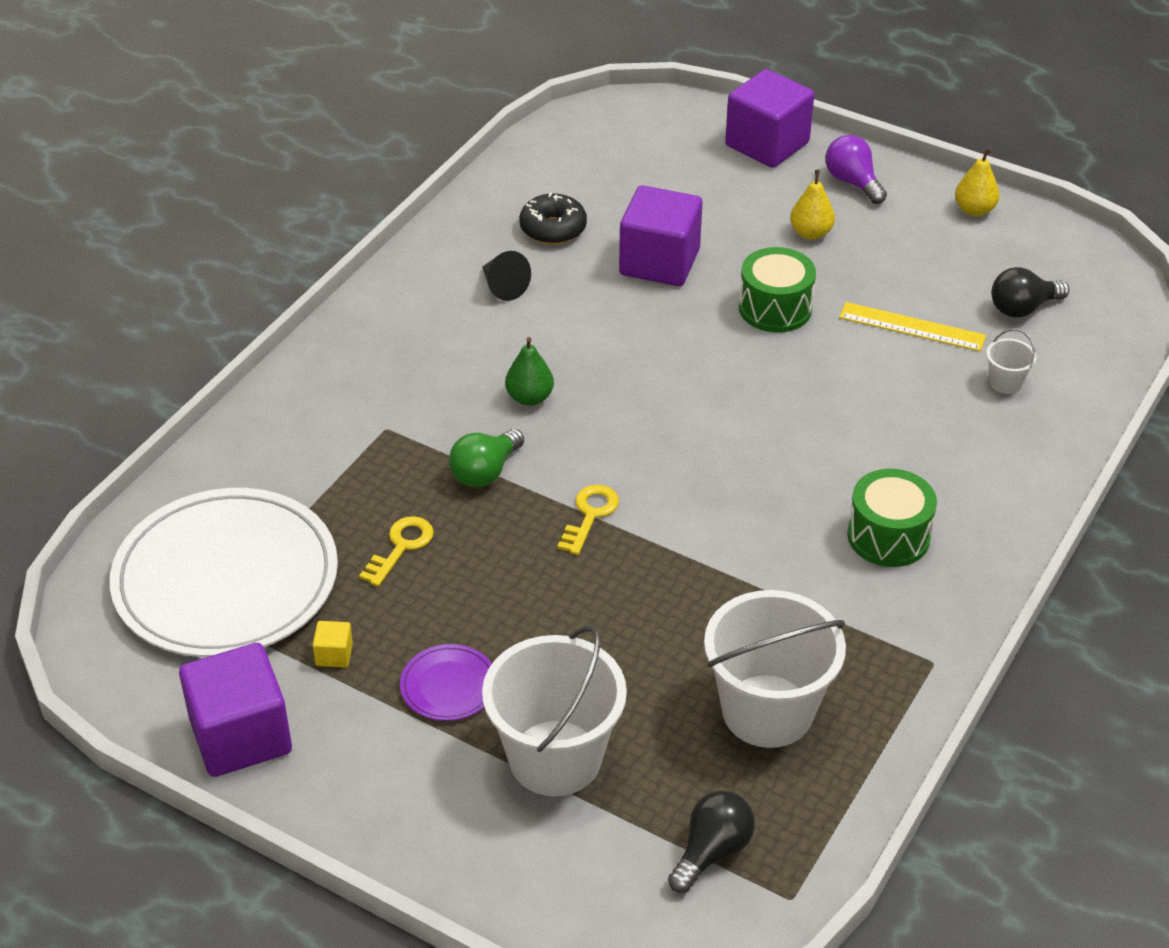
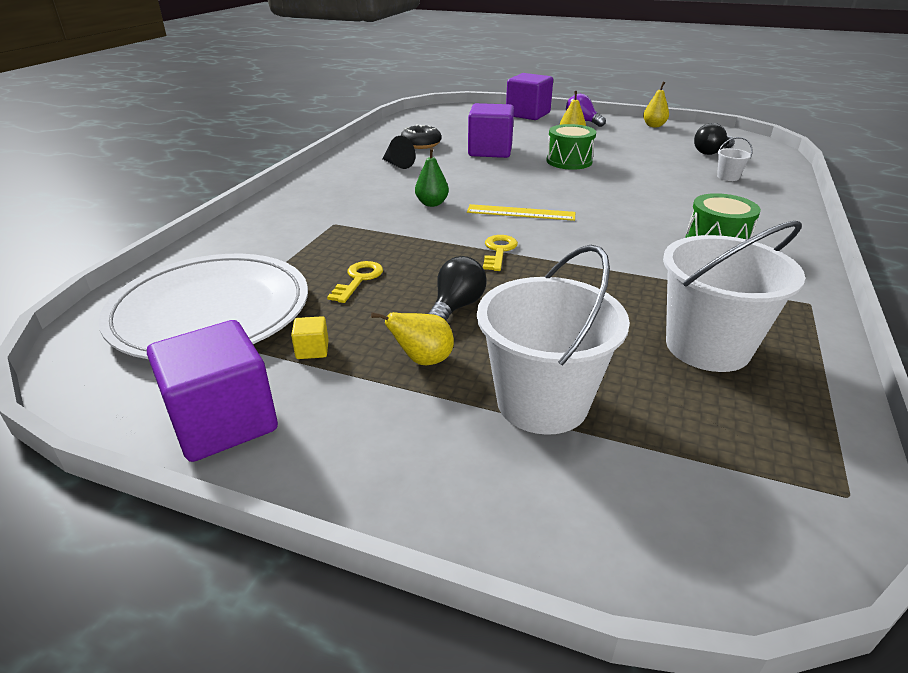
camera: 10 degrees left, 10 degrees down
(449, 686) = (423, 360): purple plate -> yellow pear
(485, 472) = (412, 237): green light bulb -> none
(712, 851) = (738, 462): black light bulb -> black light bulb (456, 307)
(912, 327) = (654, 162): yellow ruler -> yellow ruler (520, 213)

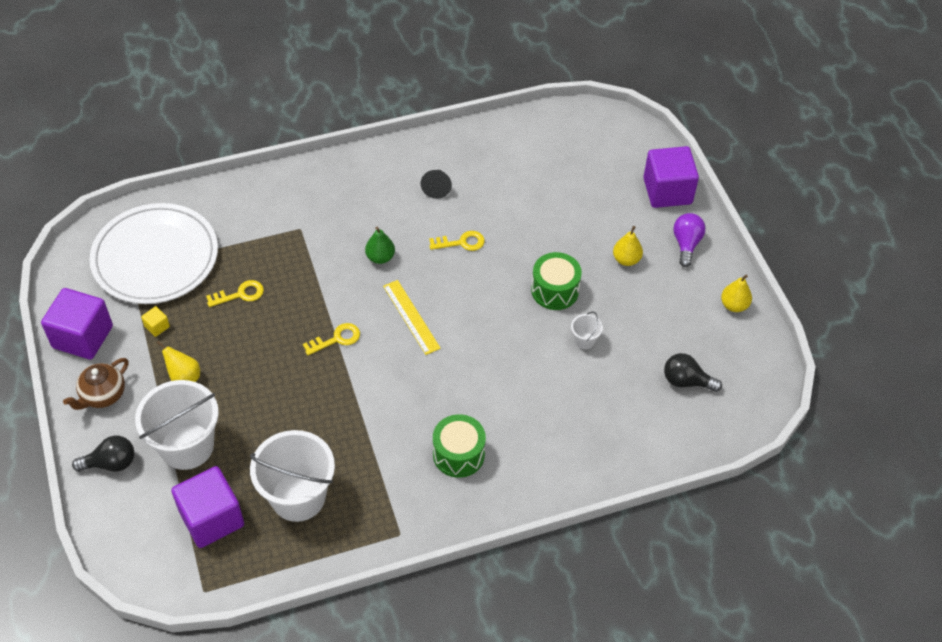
camera: 50 degrees right, 20 degrees up
(355, 447) = (102, 395): none -> brown teapot
(421, 144) = (498, 170): black donut -> none
(456, 307) = (248, 359): black light bulb -> black light bulb (111, 463)
(469, 173) = (461, 242): none -> yellow key
(490, 151) = (528, 224): purple cube -> purple cube (212, 518)
(728, 177) = (622, 416): white bucket -> white bucket (584, 340)

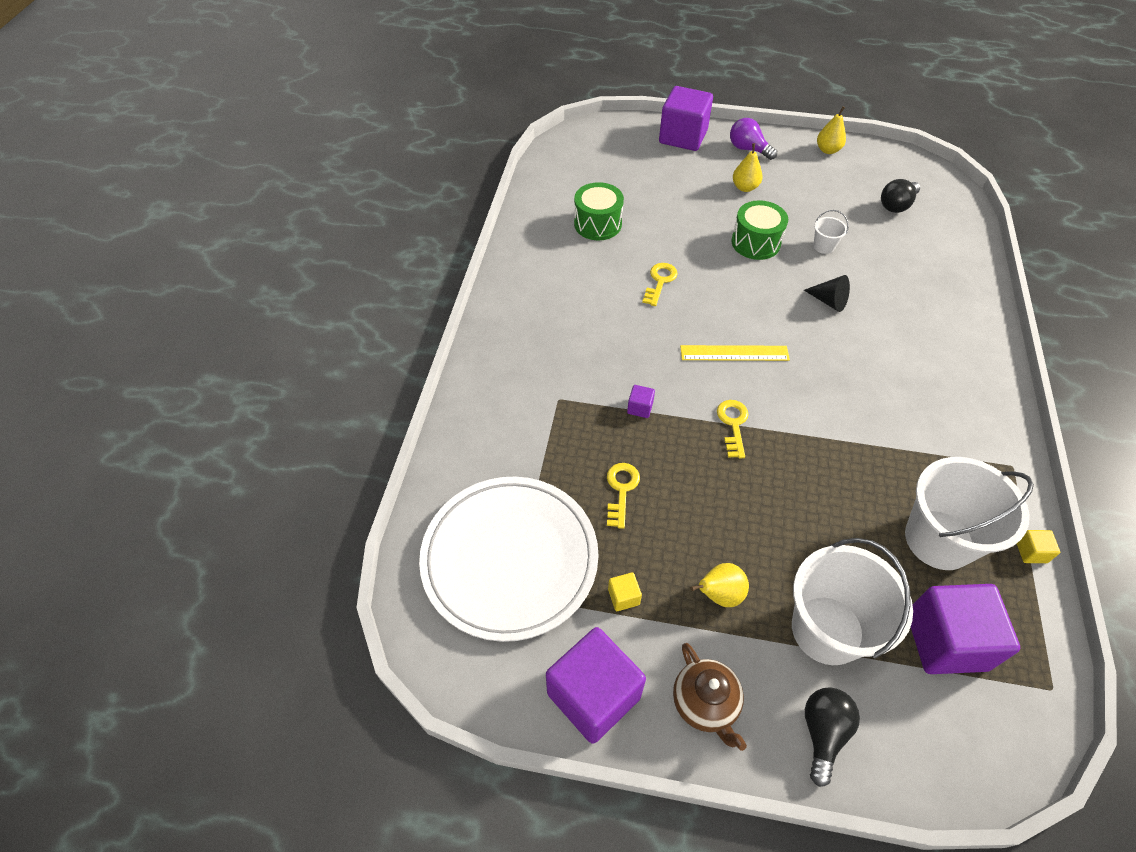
camera: 60 degrees left, 0 degrees up
(318, 560) = (1031, 552): none -> yellow cube
(320, 278) = (640, 408): none -> purple cube
(380, 257) = (641, 348): green pear -> none
(437, 188) = (577, 272): black cone -> black cone (829, 301)
(458, 454) = (925, 382): green drum -> green drum (597, 224)

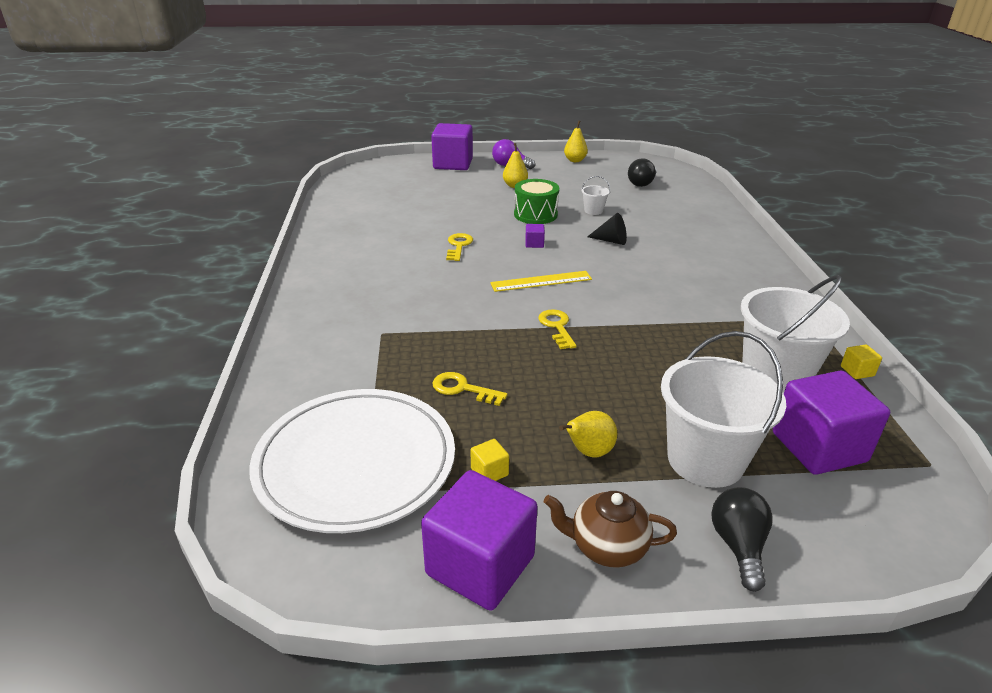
camera: 15 degrees left, 20 degrees down
(597, 224) = (391, 218): green drum -> none
(621, 490) = (463, 389): yellow key -> yellow key turned 60 degrees counterclockwise
(640, 408) = (464, 328): purple cube -> purple cube (534, 244)
(705, 704) = (606, 547): brown teapot -> brown teapot turned 135 degrees clockwise

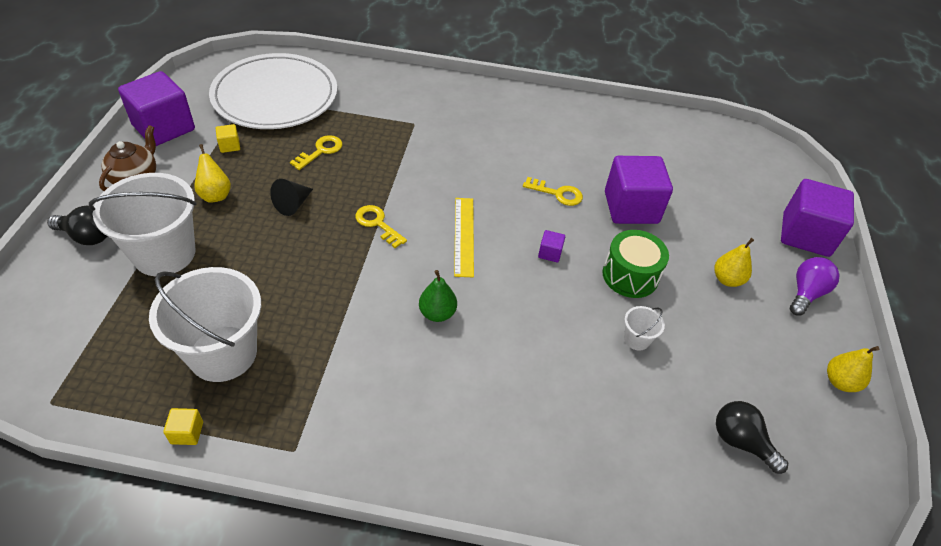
camera: 100 degrees right, 15 degrees up
(557, 327) = (377, 224): yellow key -> yellow key turned 135 degrees counterclockwise
(611, 241) = (543, 326): black cone -> black cone (293, 204)
(636, 281) = (437, 313): none -> green pear
(818, 447) = (125, 332): purple cube -> purple cube (631, 207)

